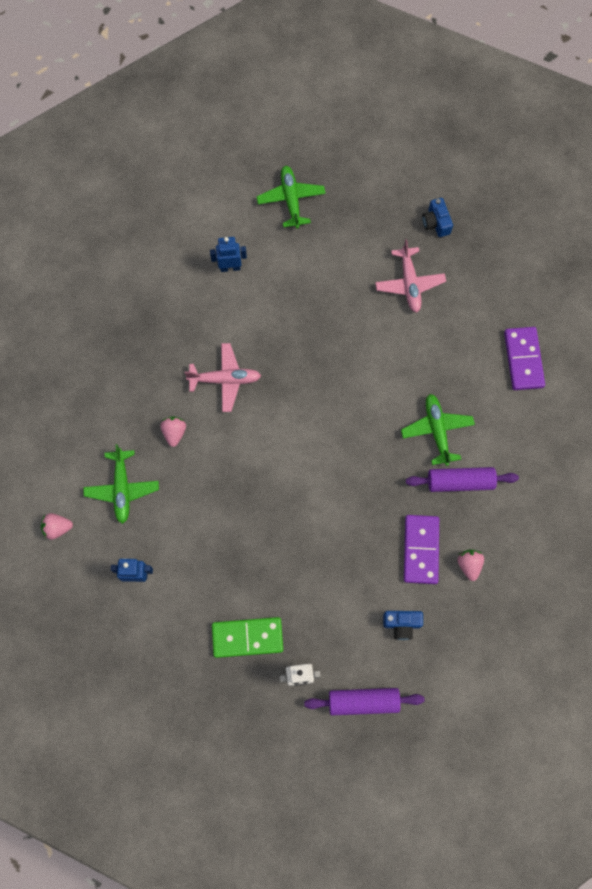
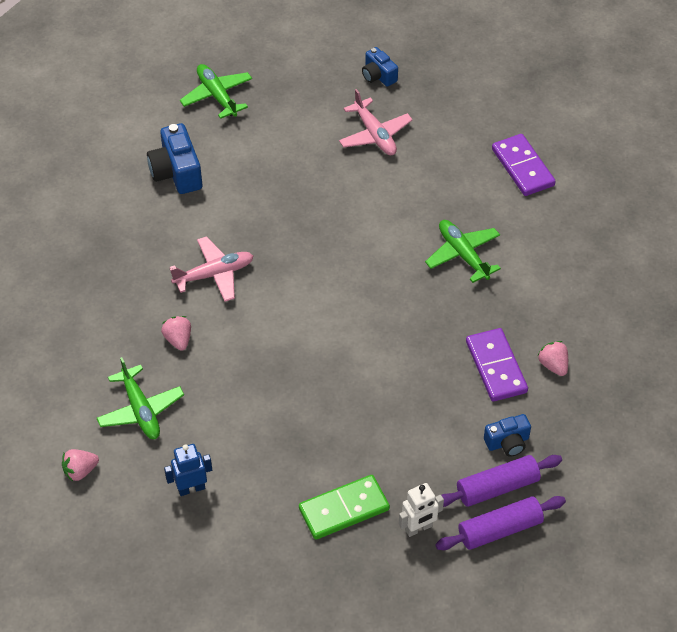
camera: 20 degrees left, 20 degrees down
(230, 267) = (176, 172): blue robot -> blue camera
(460, 482) = (508, 293): purple rolling pin -> purple rolling pin (497, 487)

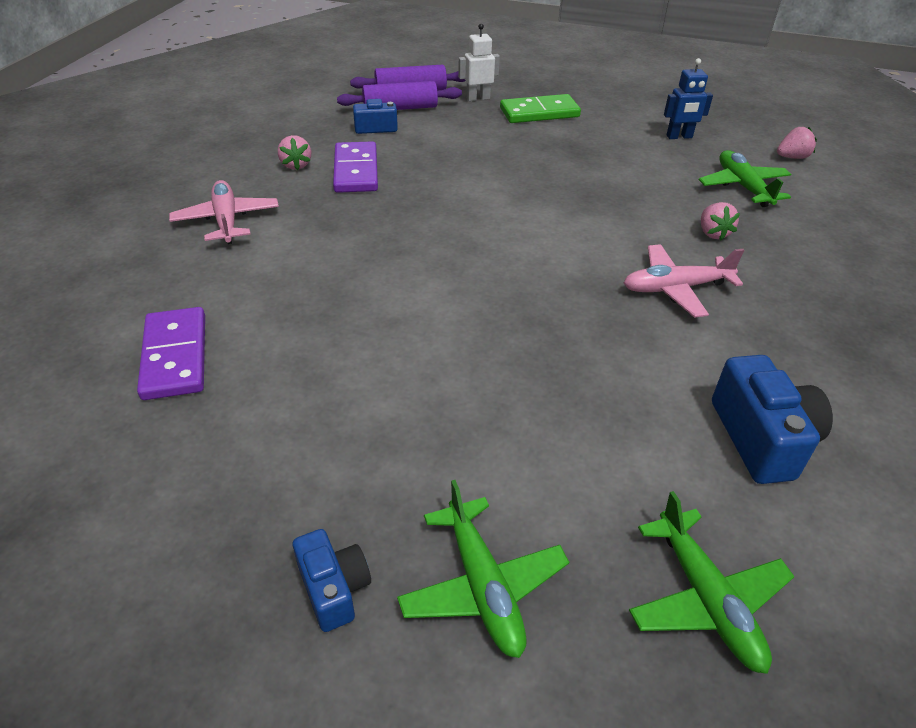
camera: 170 degrees left, 10 degrees down
(375, 135) = (391, 450): pink plane -> pink plane (227, 220)
(463, 254) = (335, 264): green plane -> green plane (483, 587)

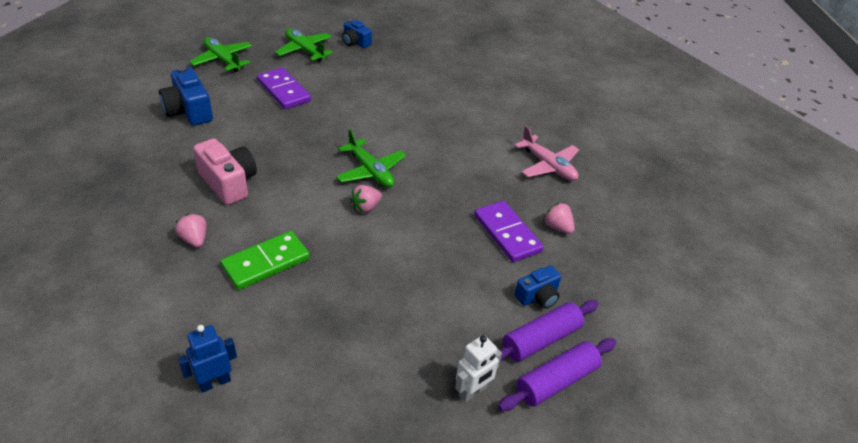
camera: 155 degrees right, 0 degrees up
(175, 356) = (485, 91): purple domino -> purple domino (283, 91)
(539, 113) = (388, 382): green domino -> green domino (266, 262)
(675, 288) = (229, 183): pink plane -> pink camera
(742, 186) = (155, 308): green plane -> green plane (370, 171)
(792, 157) = (82, 380): pink strawberry -> pink strawberry (366, 207)

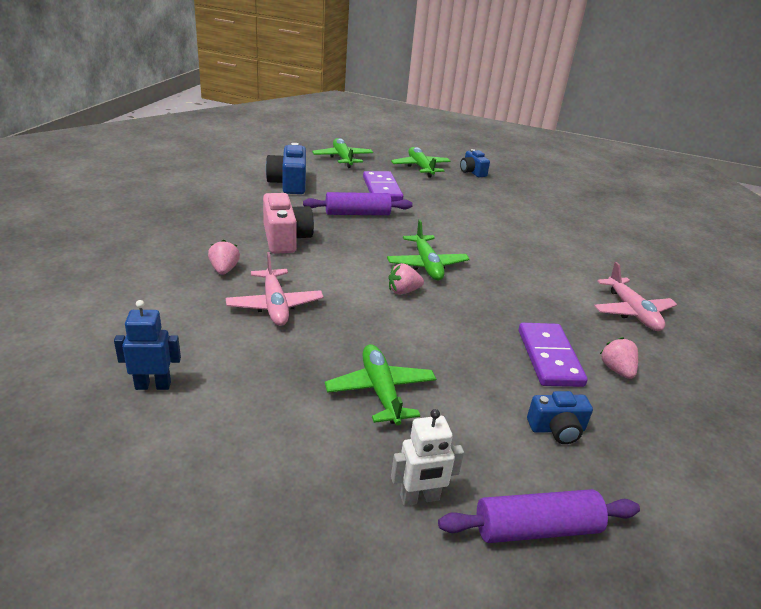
camera: 25 degrees right, 10 degrees down
(266, 262) = (275, 305): green domino -> pink plane
(399, 313) = (380, 391): none -> green plane
(541, 339) = (538, 475): purple rolling pin -> purple rolling pin (357, 213)

